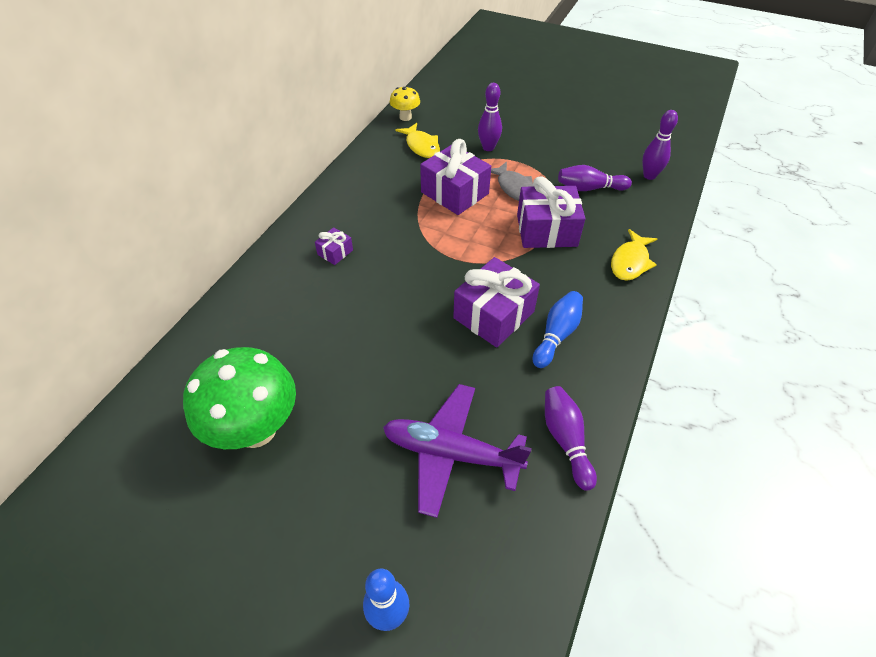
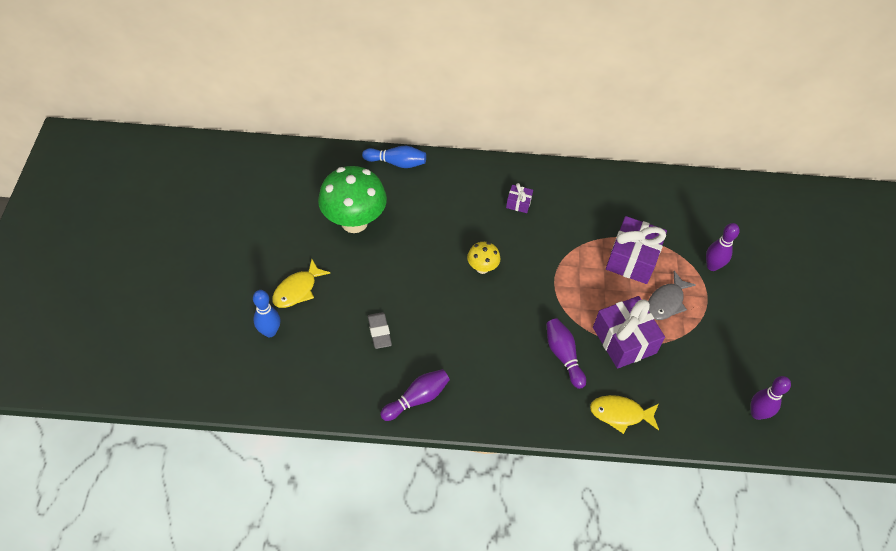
camera: 65 degrees right, 5 degrees up
(405, 117) = (715, 188): yellow mushroom -> yellow mushroom (482, 268)
(421, 146) = (680, 214): yellow fish -> yellow fish (297, 290)
(451, 453) = (379, 332): purple plane -> grey eraser
(494, 315) = (508, 325): purple gift -> none
(556, 335) = (509, 373): blue bowling pin -> blue bowling pin (397, 163)
(589, 188) = (703, 363): purple bowling pin -> purple bowling pin (563, 356)

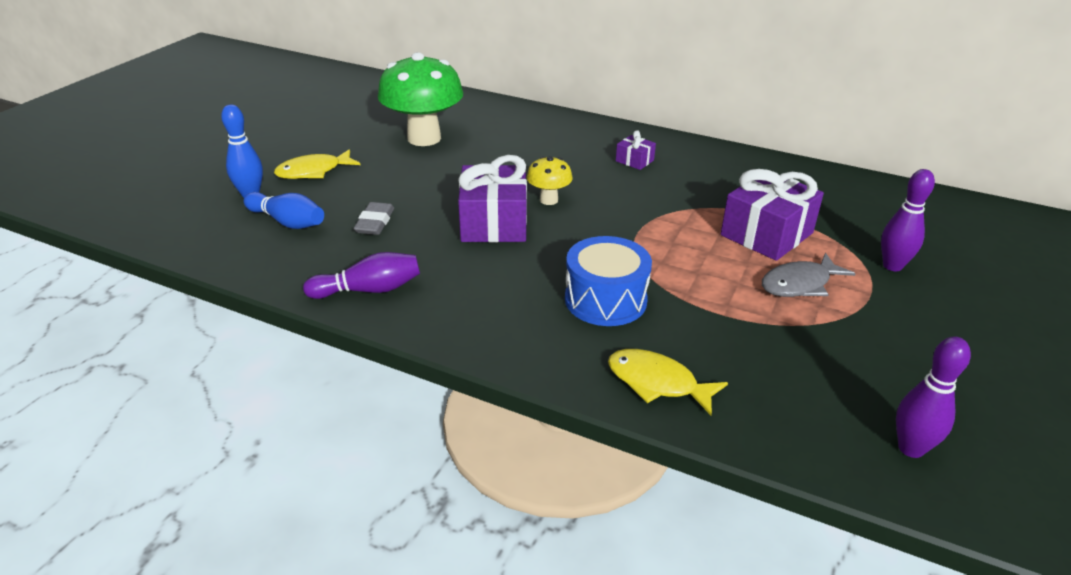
camera: 25 degrees right, 20 degrees down
(397, 163) = (509, 109): blue bowling pin -> blue bowling pin (287, 222)
(563, 356) = (605, 300): purple bowling pin -> blue drum
(624, 340) = (710, 306): purple gift -> purple gift (494, 223)

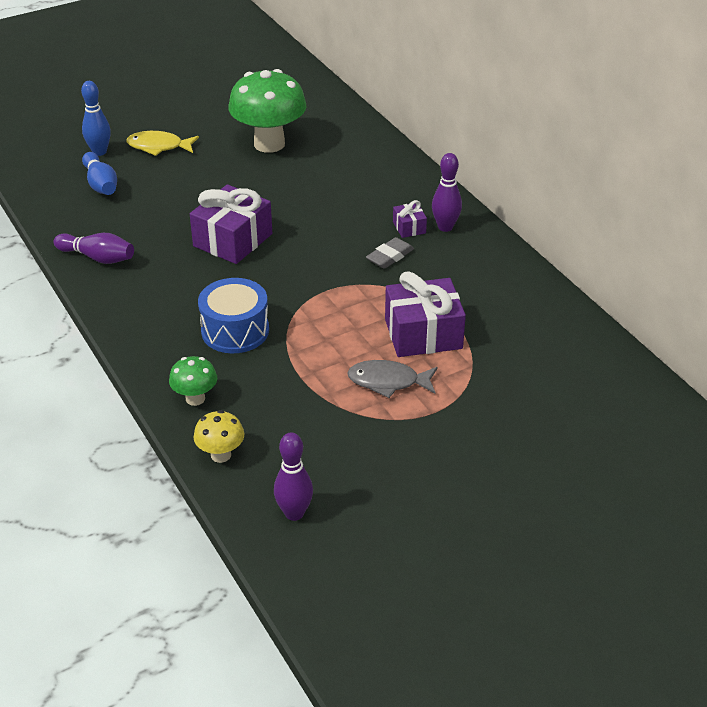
camera: 35 degrees right, 5 degrees up
(375, 223) = (154, 207): grey eraser -> grey eraser (390, 256)
(548, 200) = (295, 237): yellow mushroom -> yellow mushroom (221, 455)
(657, 383) = (195, 398): yellow fish -> green mushroom
(892, 266) = (485, 401): purple bowling pin -> purple bowling pin (445, 227)

